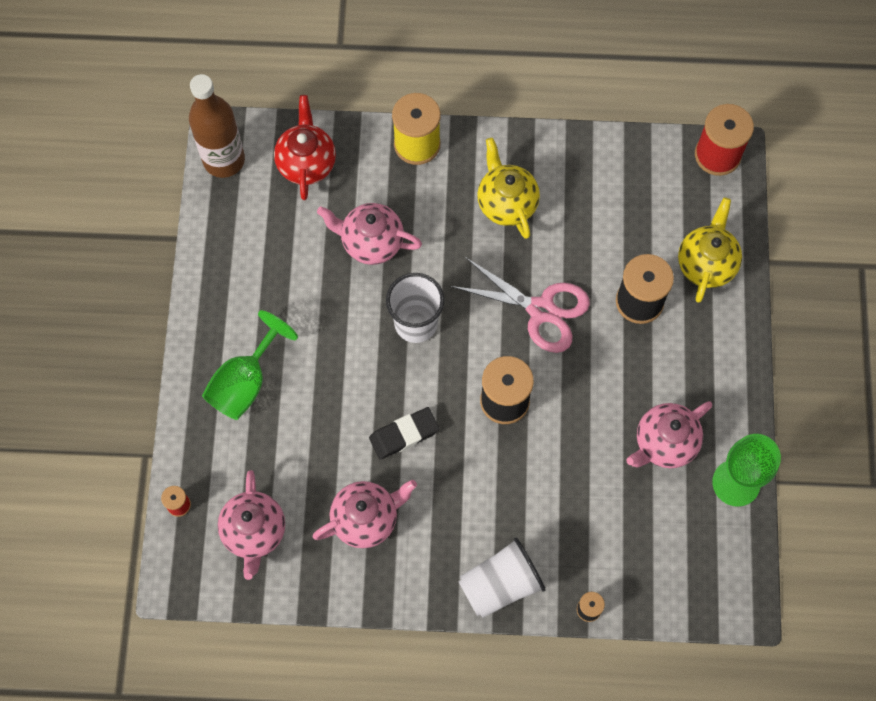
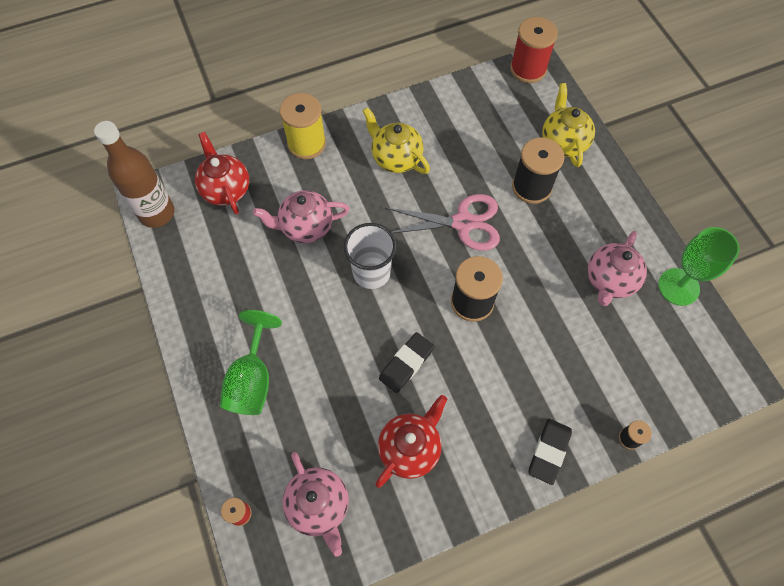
camera: 25 degrees left, 5 degrees down
(366, 519) = (410, 448): pink teapot -> red teapot
(500, 584) = (549, 451): white cup -> black eraser

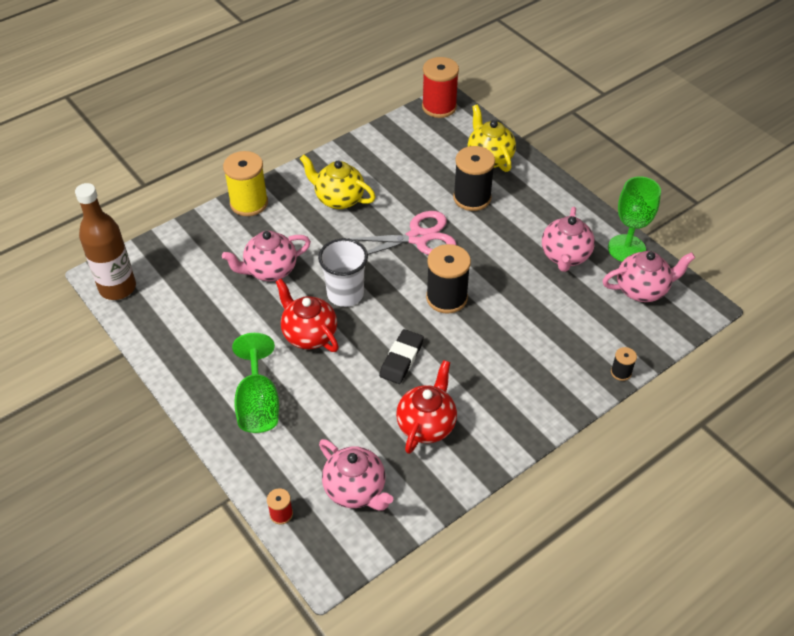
camera: 15 degrees left, 15 degrees down
(226, 189) = (181, 255): red teapot -> red teapot (309, 335)
(549, 451) = (553, 398): black eraser -> none
(681, 342) = (642, 290): none -> pink teapot

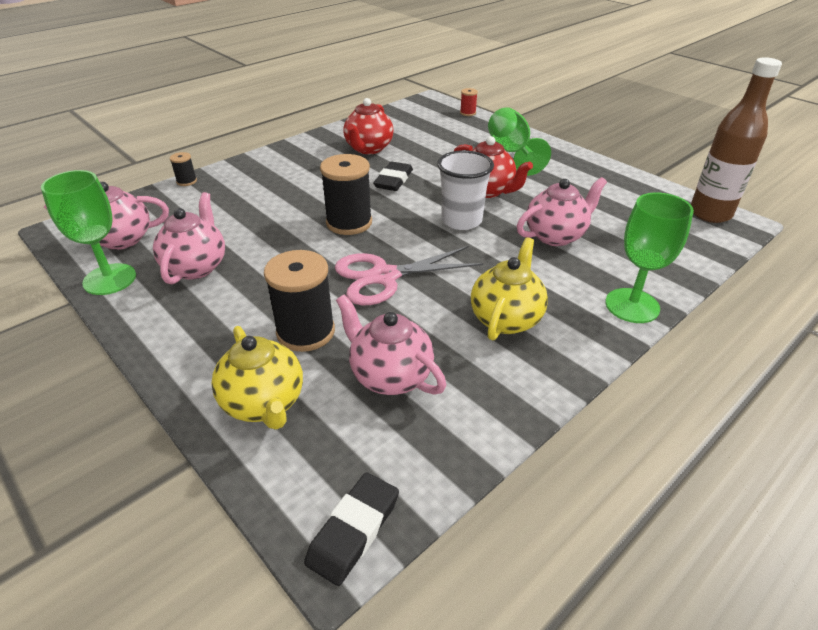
camera: 175 degrees right, 10 degrees down
(249, 203) = (632, 305): yellow spool -> green goblet
(339, 199) = (506, 319): yellow teapot -> yellow teapot turned 90 degrees counterclockwise
(355, 490) = (419, 122): pink teapot -> pink teapot (390, 376)
(439, 107) = (354, 530): red spool -> black eraser

